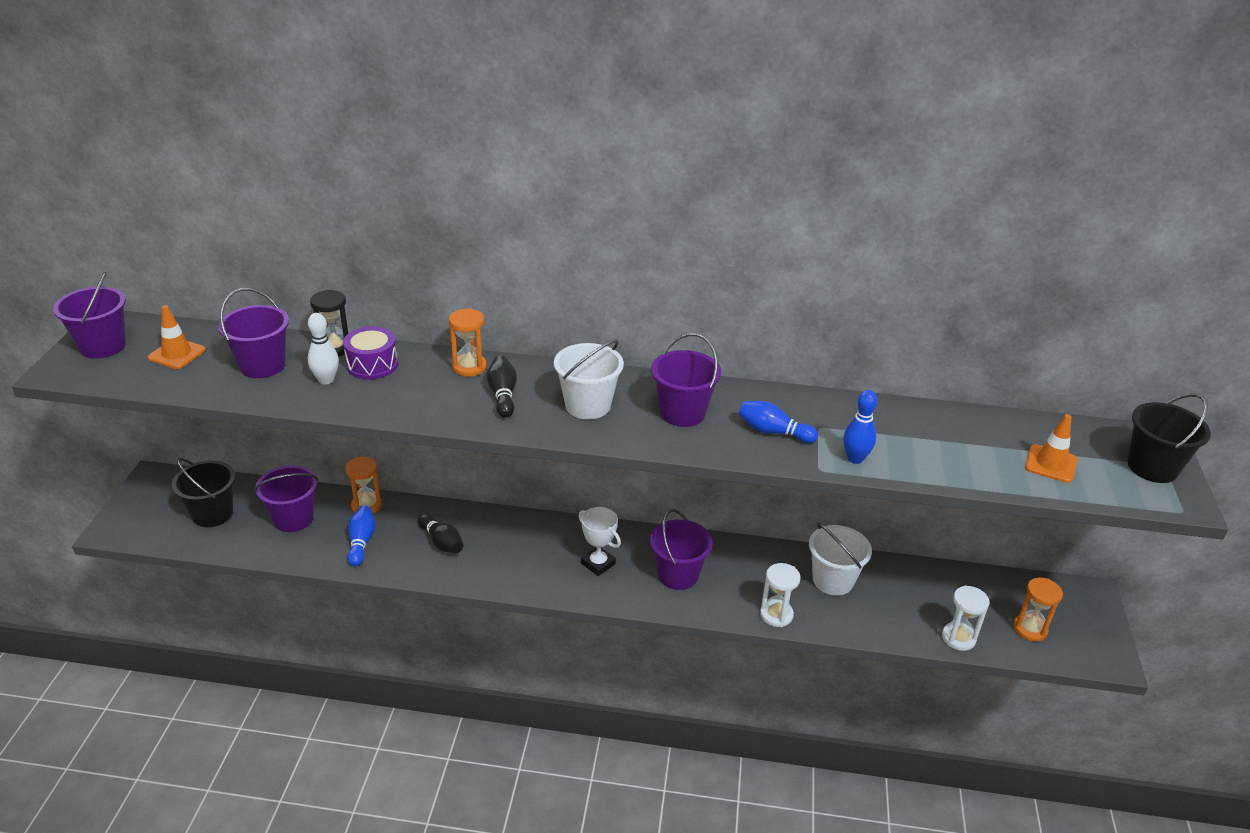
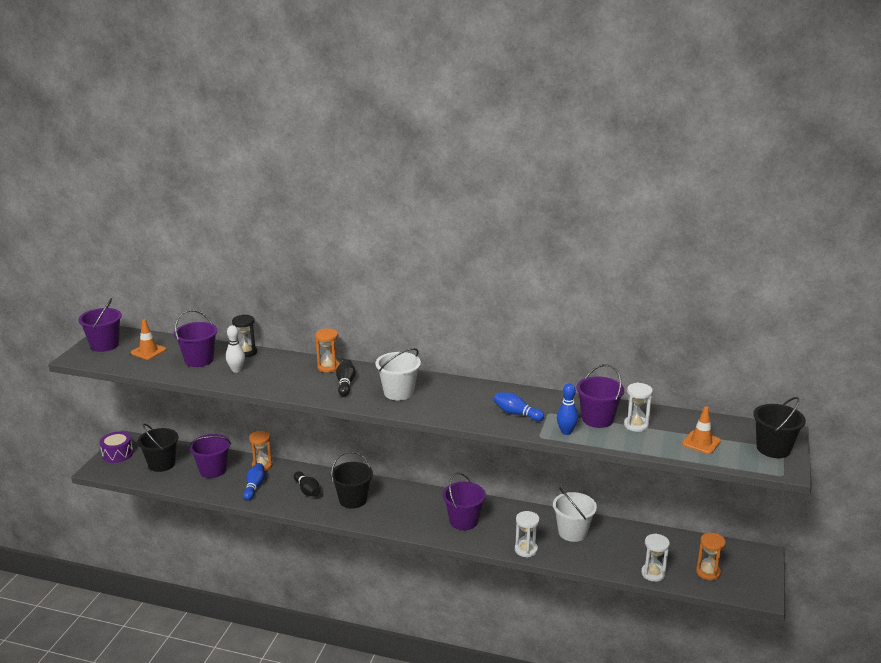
camera: 10 degrees right, 10 degrees down
(372, 365) = (267, 363): purple drum -> purple drum (117, 454)
(511, 552) = (353, 500): none -> black bucket
(598, 564) = (410, 510): white trophy -> none
(682, 413) = (459, 400): purple bucket -> purple bucket (597, 419)
(950, 440) = (636, 425): none -> white hourglass

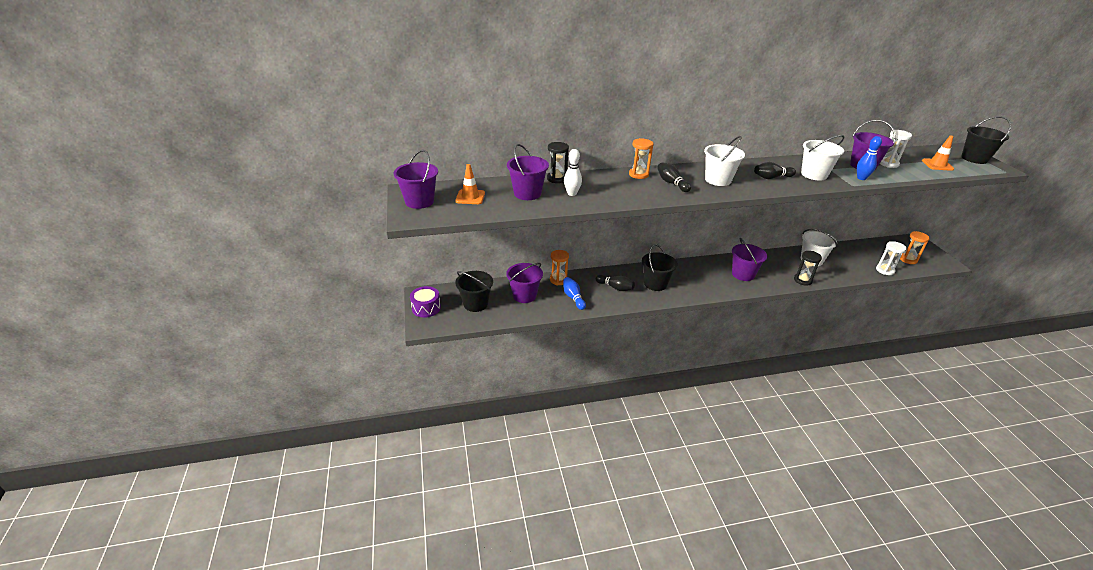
camera: 30 degrees left, 10 degrees up
(461, 405) = (771, 177): none -> black bowling pin
(516, 414) = (814, 174): blue bowling pin -> white bucket
(526, 550) = (802, 280): white hourglass -> black hourglass

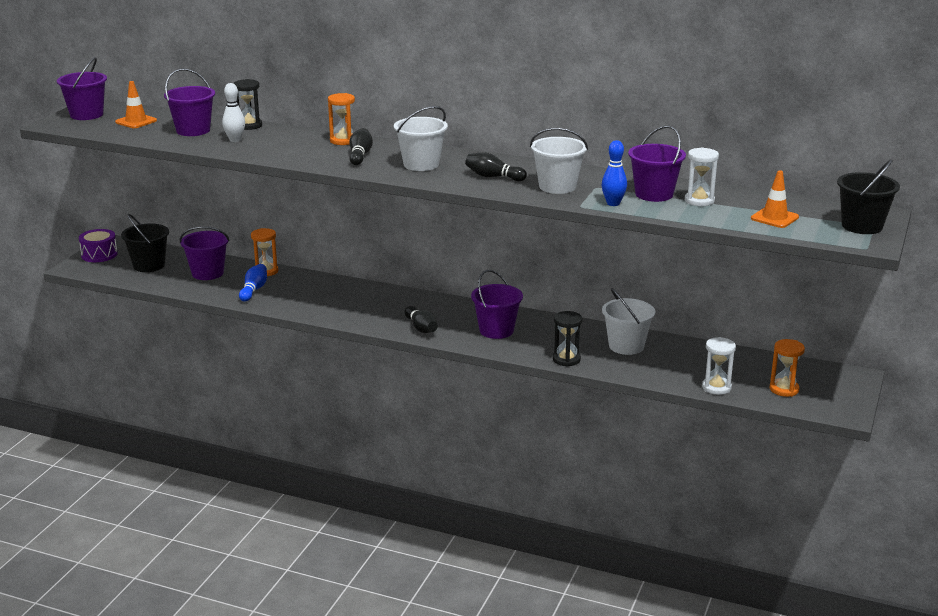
camera: 35 degrees right, 10 degrees down
(615, 287) = (315, 296): black bowling pin -> black bowling pin (421, 328)
(655, 284) = (368, 306): black bucket -> none

